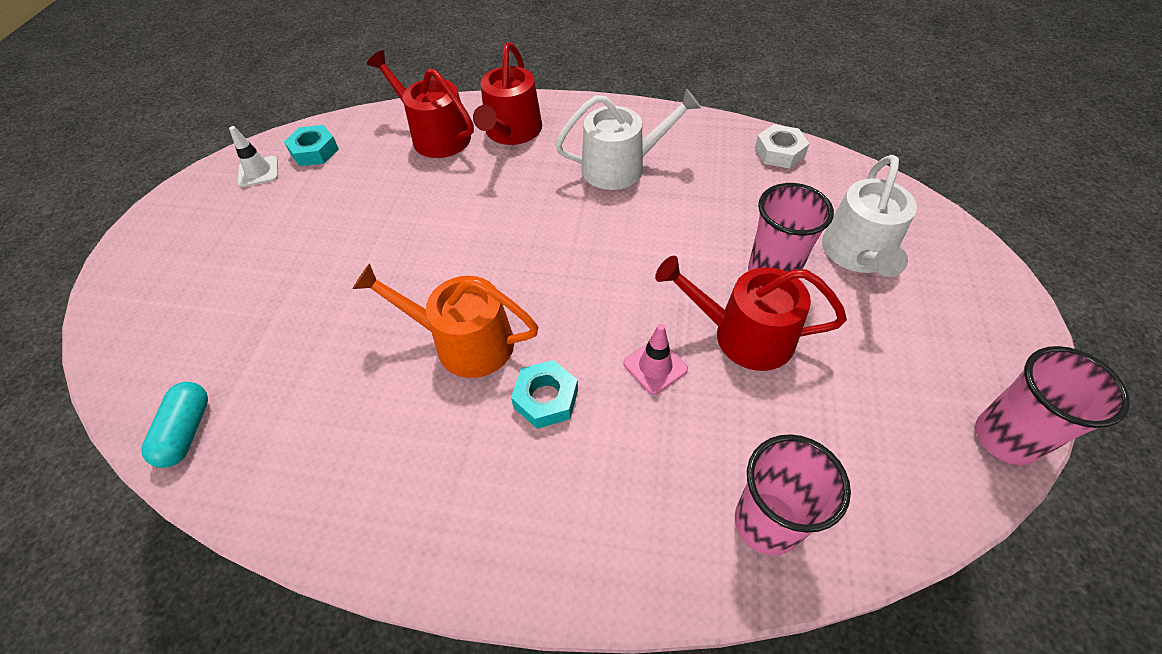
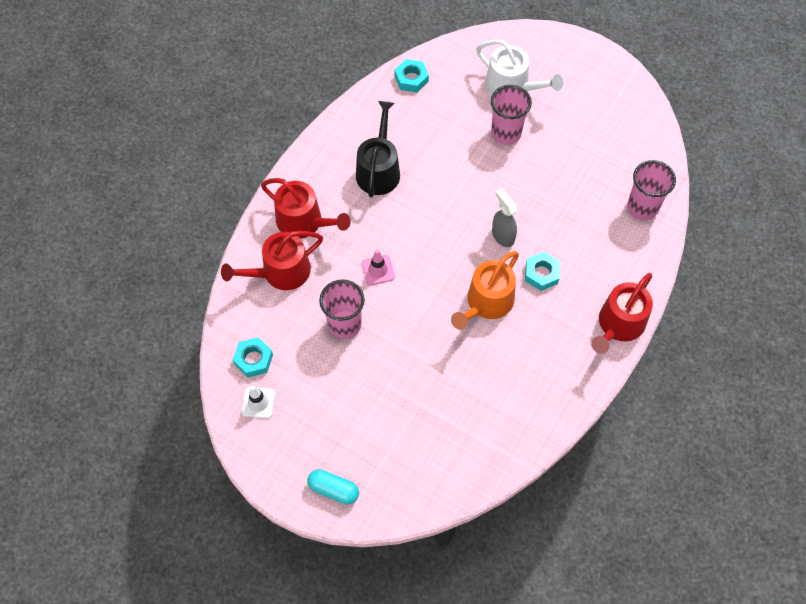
camera: 70 degrees left, 10 degrees up
(187, 431) = (488, 460): turquoise capsule -> turquoise capsule (333, 489)
(590, 325) = (502, 236): none -> grey spray bottle
(621, 167) = (378, 170): white watering can -> black watering can
(655, 366) = (543, 216): pink traffic cone -> pink traffic cone (378, 270)
(744, 335) = (541, 167): red watering can -> red watering can (619, 325)
(779, 152) = (411, 79): white nut -> turquoise nut
(1005, 438) = (639, 96): pink cup -> pink cup (345, 324)

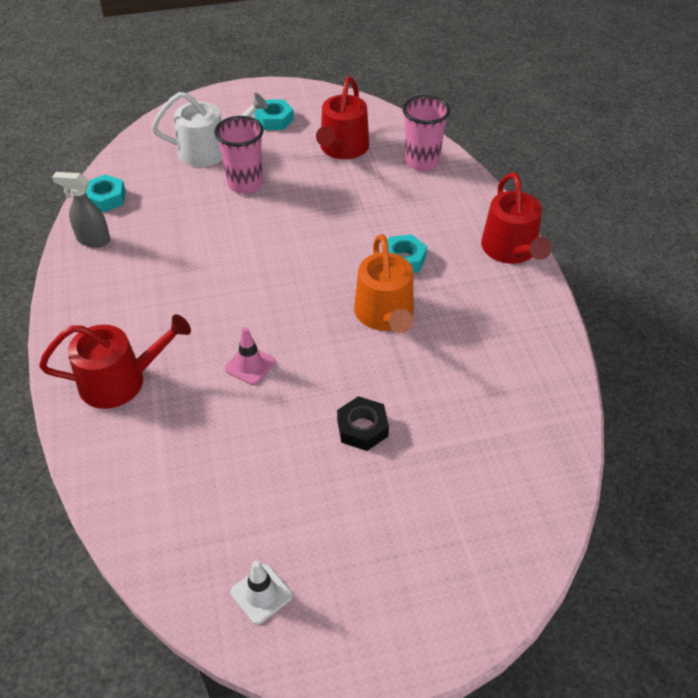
camera: 45 degrees left, 15 degrees down
(253, 359) = (206, 554): turquoise nut -> turquoise nut (274, 120)
(280, 272) = (144, 445): red watering can -> red watering can (342, 148)
(333, 489) = (446, 605): turquoise capsule -> none
(345, 324) = (271, 438): pink cup -> none
(378, 170) = (153, 285): black watering can -> none
(396, 361) = (362, 428): none -> black nut
(502, 236) = (335, 256): grey spray bottle -> grey spray bottle (93, 240)

